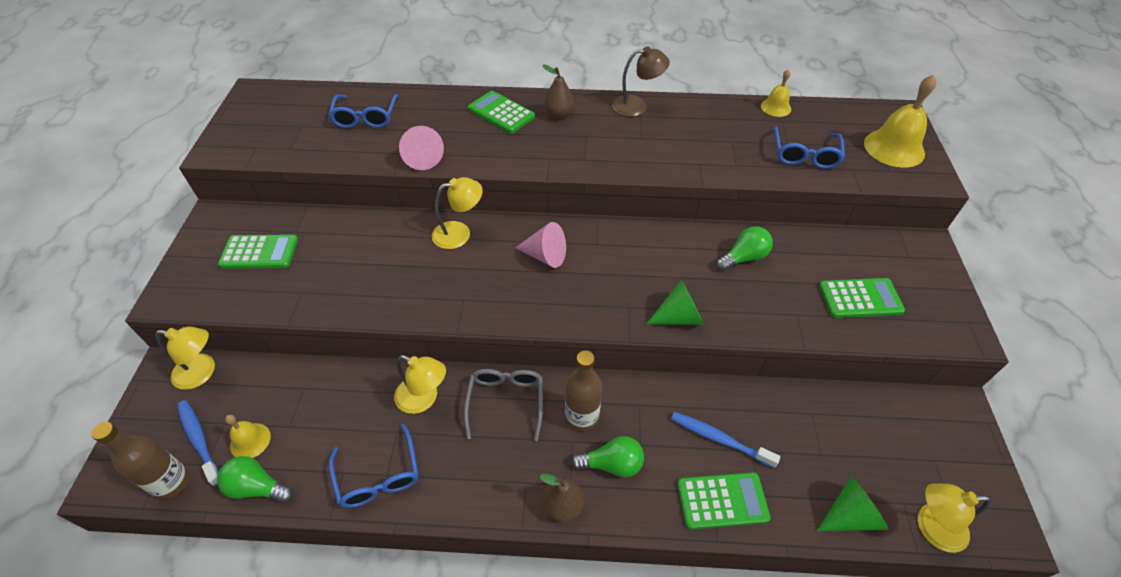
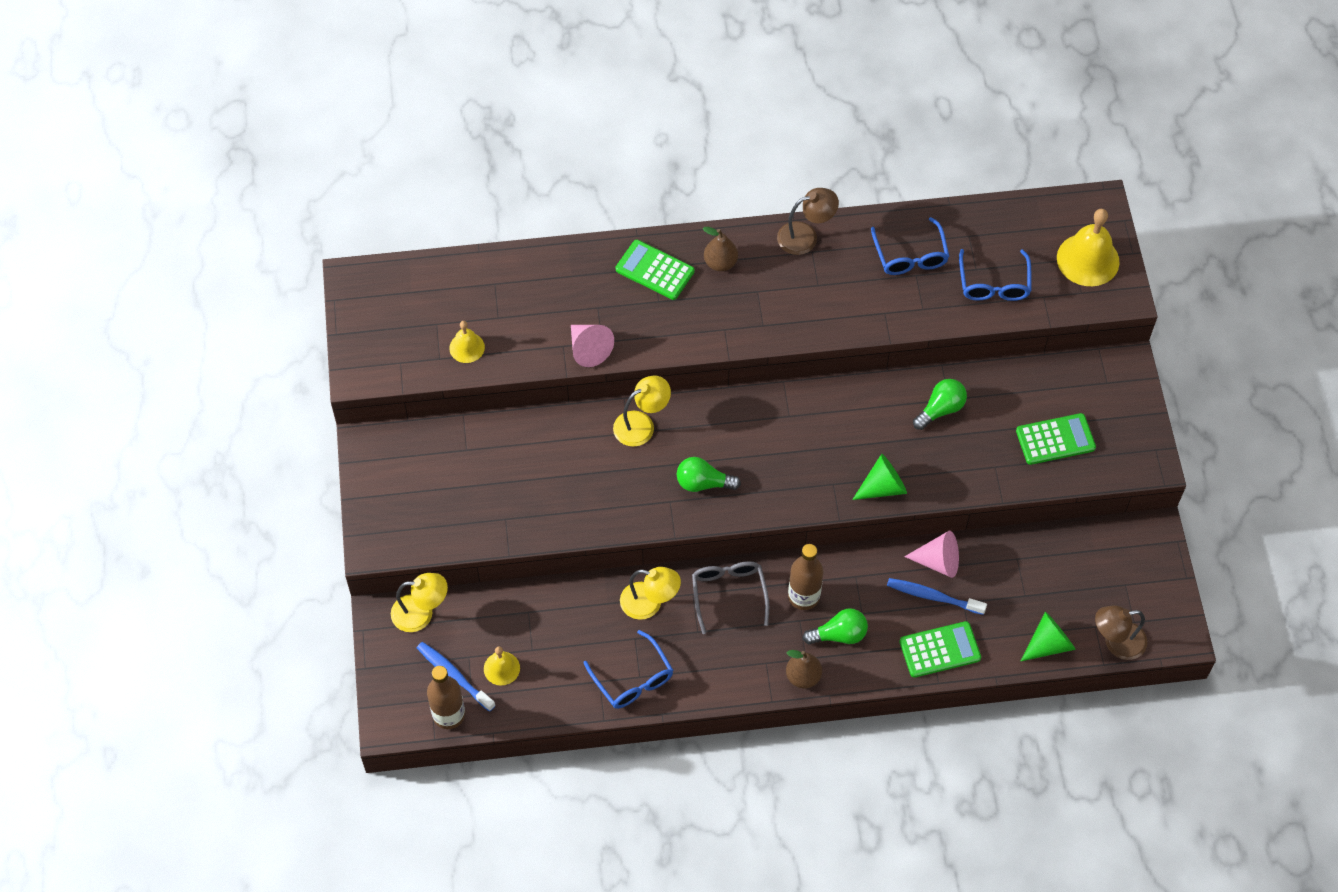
camera: 10 degrees left, 10 degrees up
(257, 487) = (528, 706): green light bulb -> green light bulb (703, 483)
(259, 252) = (440, 481): green calculator -> none
(365, 117) = (503, 300): blue glasses -> blue glasses (910, 256)
(545, 256) = (738, 438): pink cone -> pink cone (938, 561)
(776, 107) = (961, 216): yellow bell -> yellow bell (467, 347)
(931, 527) = (1116, 642): yellow lamp -> brown lamp

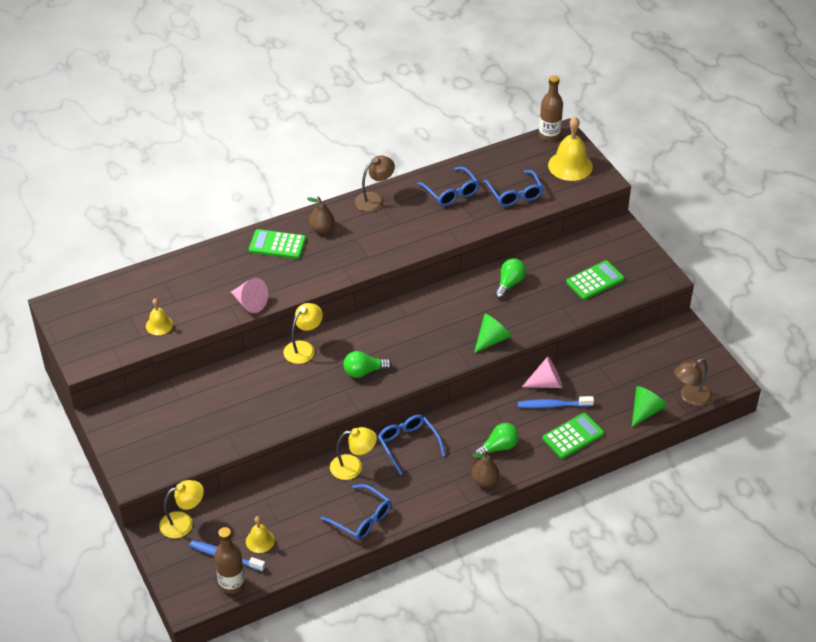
camera: 20 degrees left, 15 degrees down
(729, 594) = (408, 444): grey glasses -> blue glasses
(803, 596) = (462, 431): brown bottle -> brown bottle (549, 135)

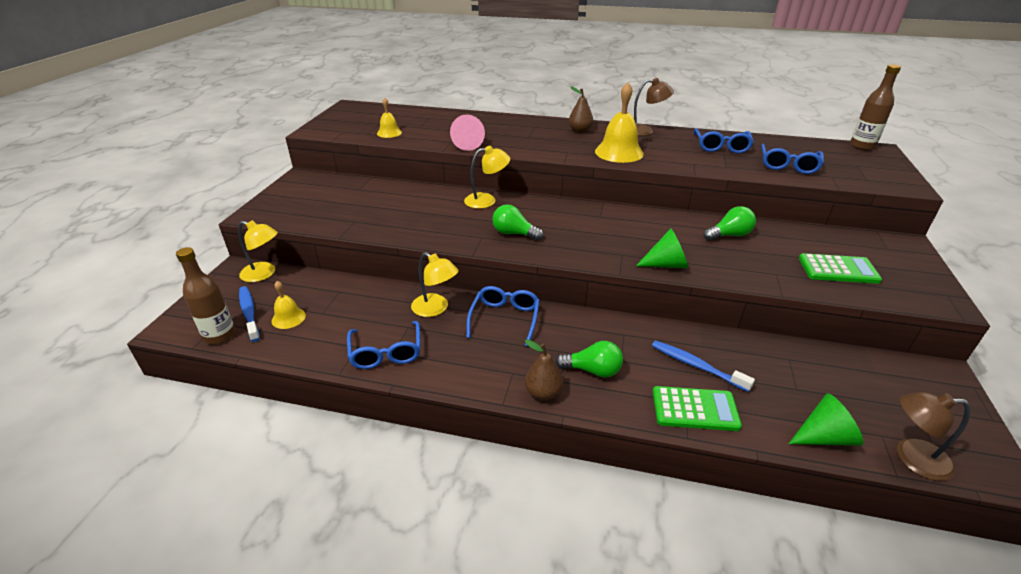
camera: 40 degrees right, 10 degrees down
(277, 245) = (534, 127): green calculator -> none
(546, 383) = (707, 342): pink cone -> none
(570, 166) = (871, 167): yellow bell -> yellow bell (619, 152)

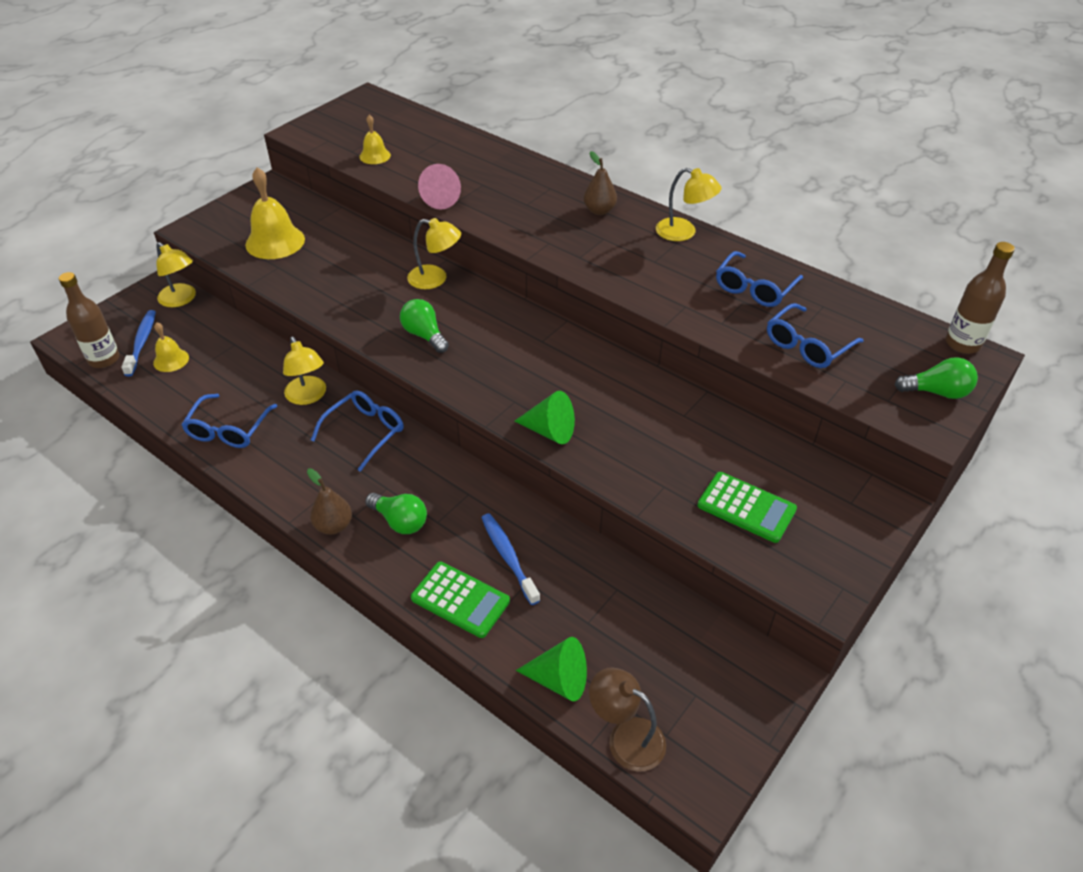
camera: 25 degrees right, 10 degrees up
(619, 152) = (610, 261): yellow bell -> yellow bell (275, 241)
(645, 131) = (684, 232): brown lamp -> yellow lamp
(729, 235) = (667, 417): green light bulb -> green light bulb (936, 392)

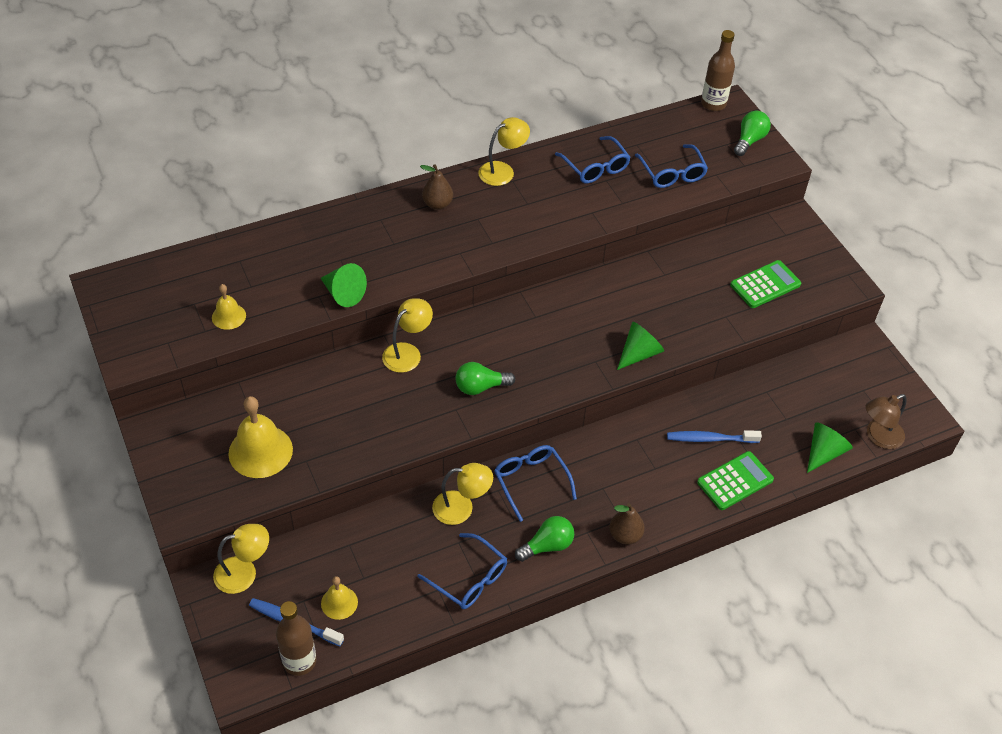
camera: 65 degrees left, 5 degrees up
(400, 521) = (642, 491): green light bulb -> green light bulb (547, 546)
(443, 199) = (343, 294): pink cone -> green cone

